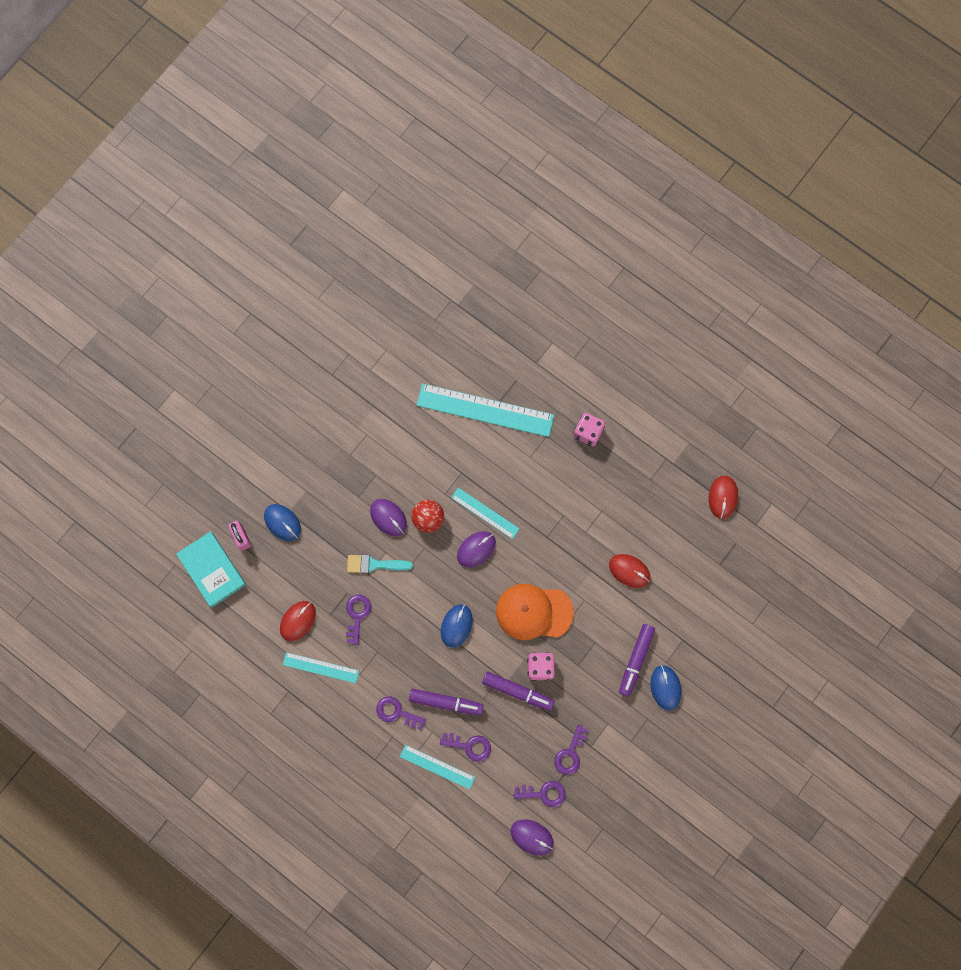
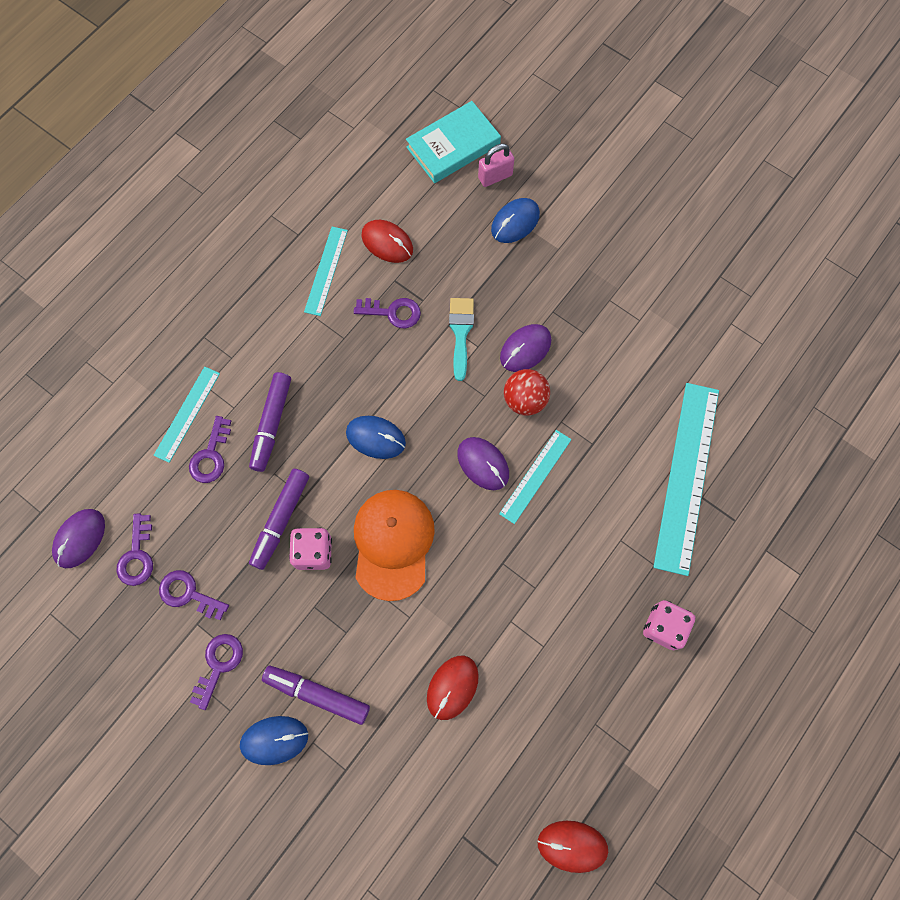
camera: 90 degrees right, 5 degrees down
(396, 712) = (262, 362): purple key -> purple key (218, 664)

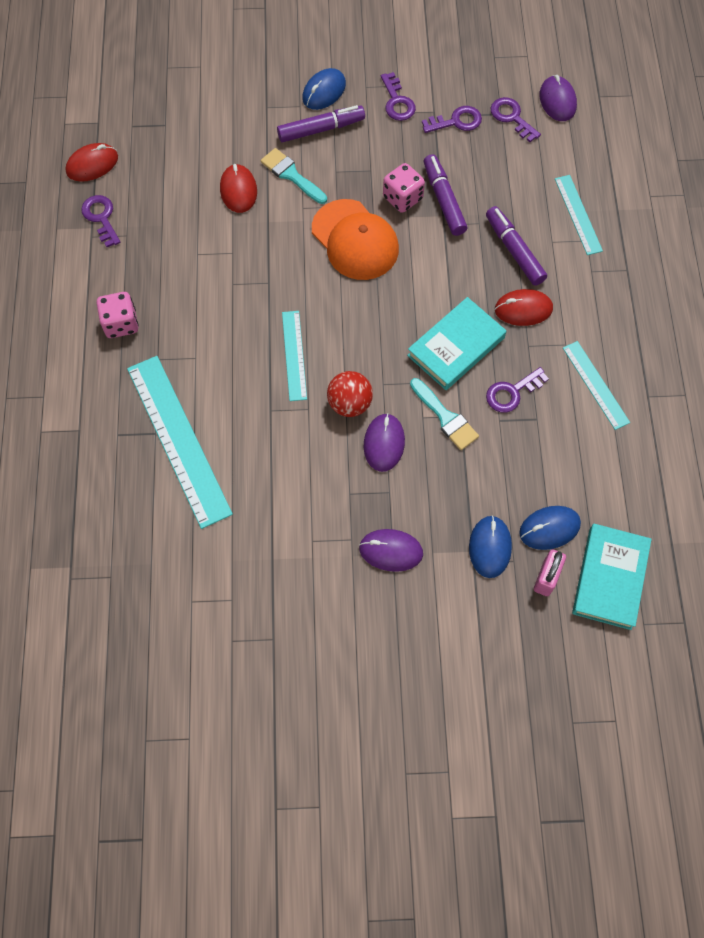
camera: 140 degrees right, 5 degrees down
(211, 456) = (532, 202): purple key -> purple key (101, 218)
(376, 438) = (433, 295): blue mouse -> blue mouse (549, 528)
(387, 243) = (573, 444): red mouse -> red mouse (523, 309)
(389, 663) = (291, 175): none -> turquoise brush
(399, 381) = (456, 346): none -> turquoise book
(483, 464) = (340, 335): purple mouse -> purple mouse (391, 551)

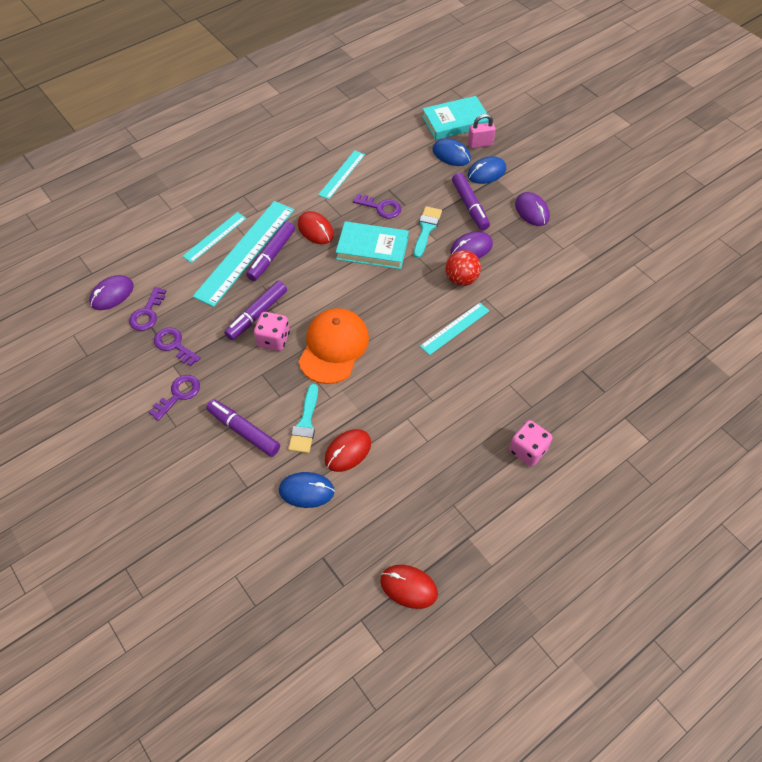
camera: 125 degrees left, 10 degrees down
(101, 218) = (453, 537): purple key -> none
(178, 440) = (573, 354): turquoise ruler -> turquoise ruler (245, 252)
(324, 91) = (201, 453): blue mouse -> blue mouse (306, 491)
(448, 487) = (469, 206): none -> purple marker

